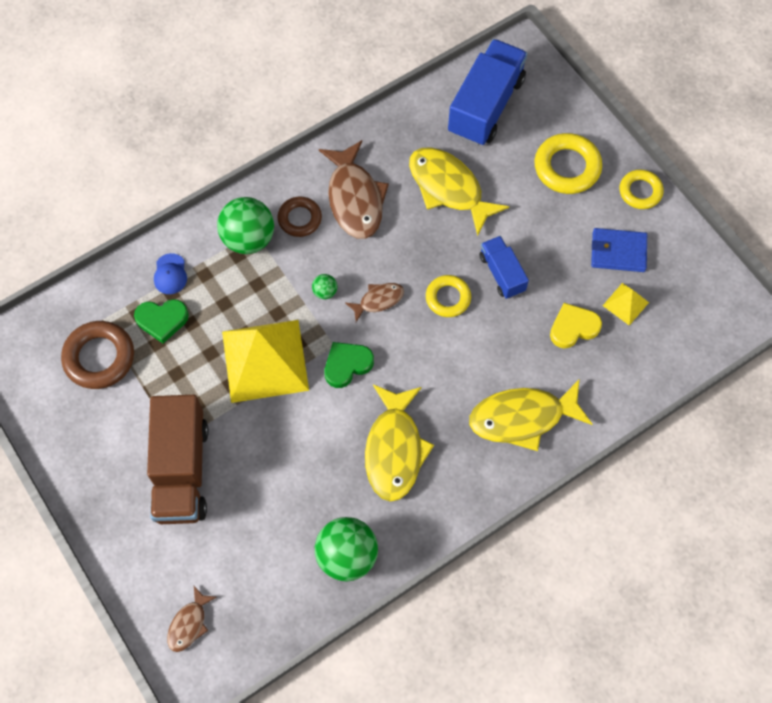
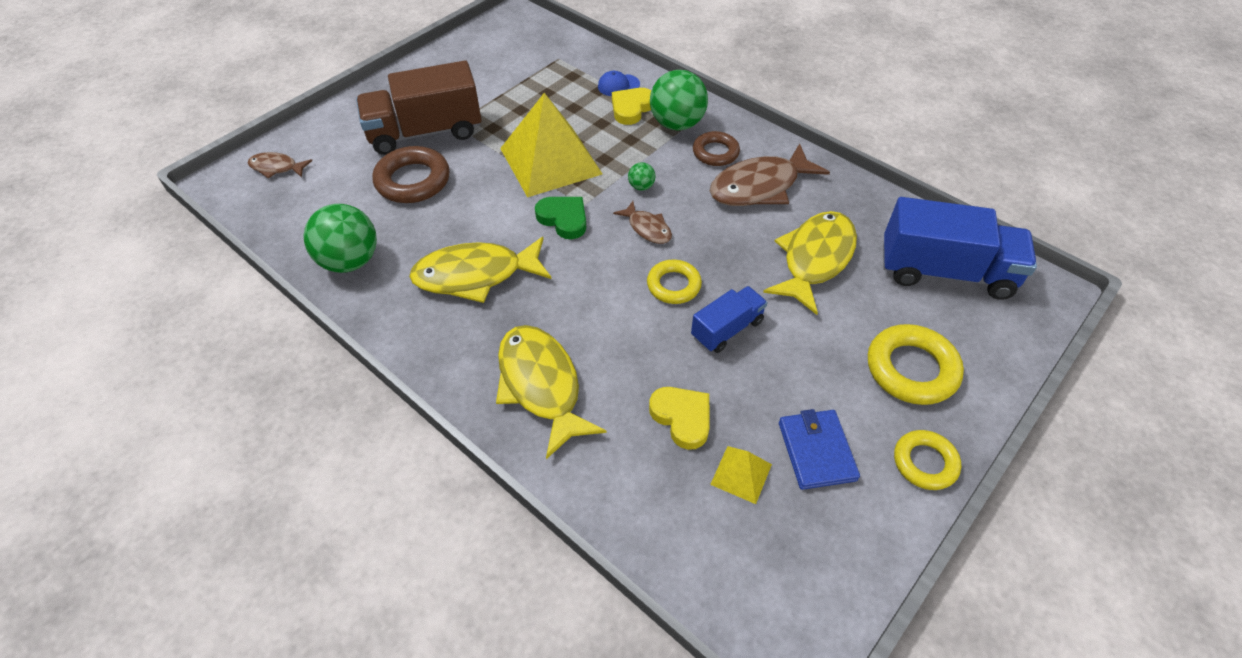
camera: 75 degrees right, 15 degrees down
(99, 357) = (522, 64): brown ring -> brown ring (413, 180)
(162, 320) = (570, 90): green heart -> none
(211, 271) = (631, 108): none -> yellow heart

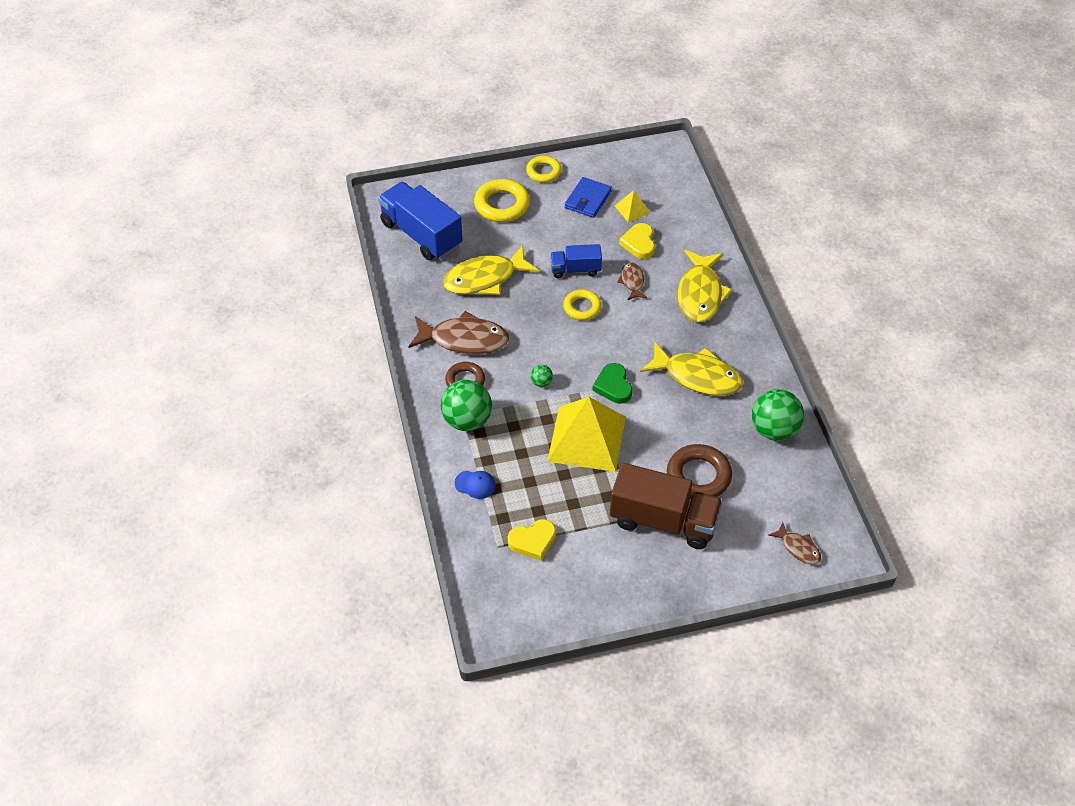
camera: 145 degrees left, 0 degrees up
(631, 108) = (486, 454): yellow heart -> yellow heart (533, 541)
(647, 228) = (565, 350): brown fish -> brown fish (632, 281)

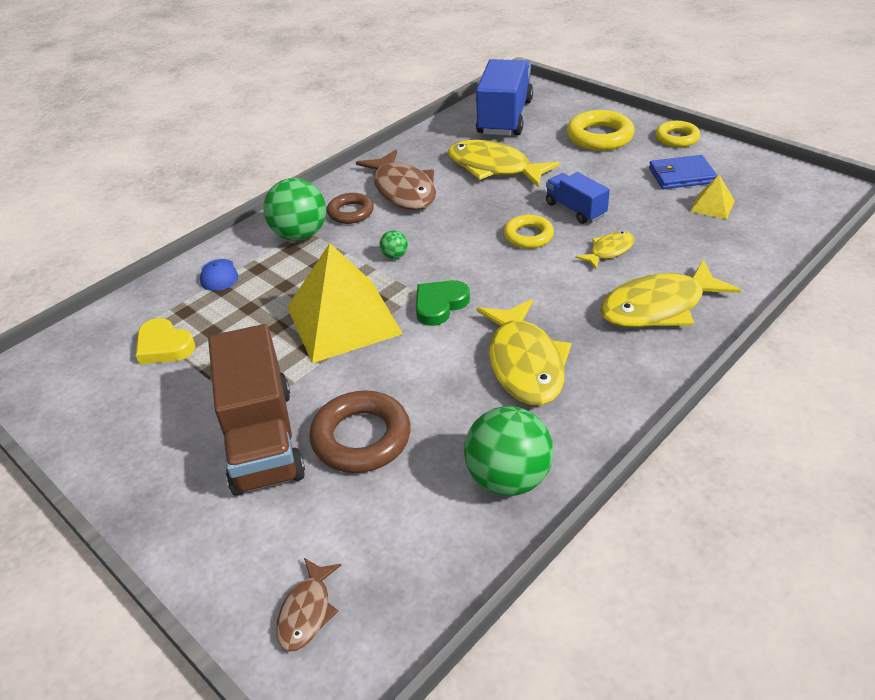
camera: 60 degrees right, 10 degrees down
(632, 281) = (609, 251): brown fish -> yellow fish
(639, 243) = (670, 231): yellow heart -> none

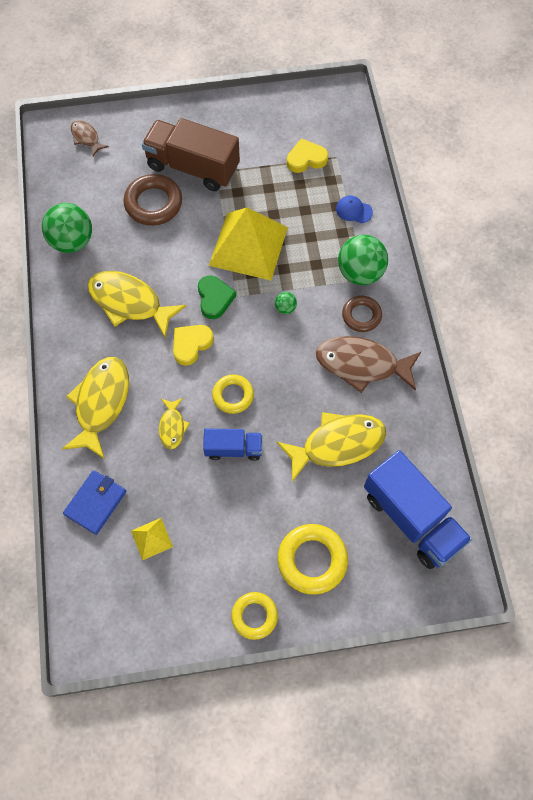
camera: 125 degrees right, 25 degrees up
(513, 289) = (191, 344): none -> yellow heart
(681, 175) = (204, 560): blue wallet -> blue wallet (96, 503)

